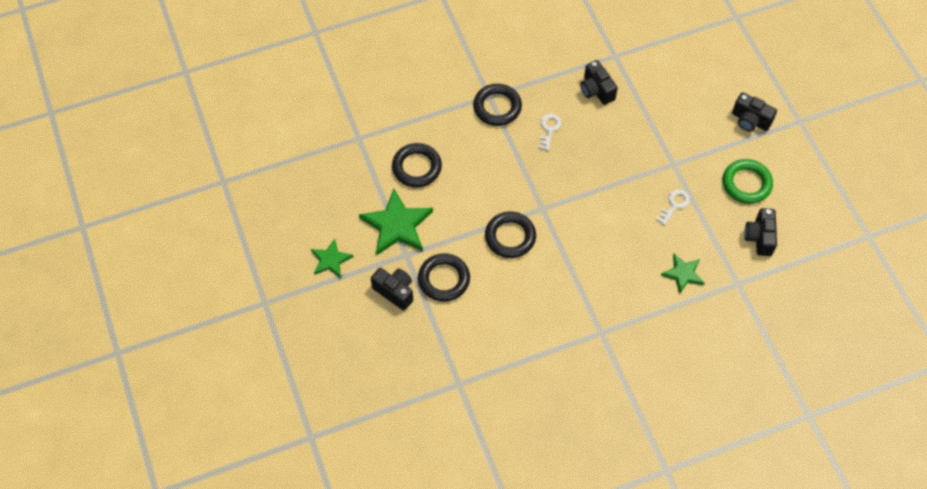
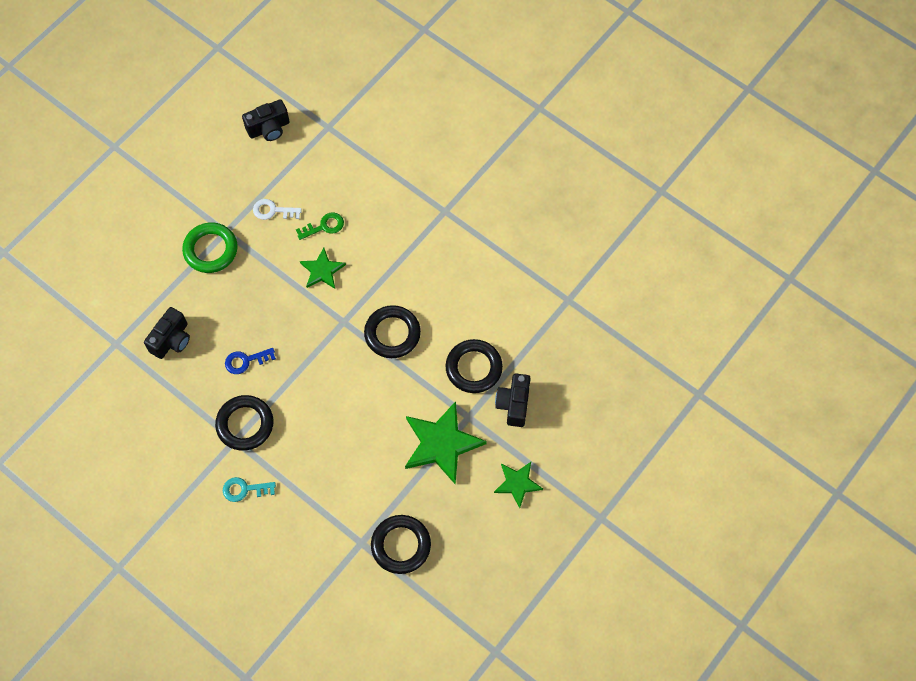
camera: 120 degrees left, 5 degrees up
(417, 167) = (364, 463): black ring -> black ring (401, 545)
(447, 86) = (244, 489): none -> turquoise key
(549, 129) = (246, 361): white key -> blue key
(638, 234) = (324, 226): none -> green key
(683, 274) = (344, 172): green star -> green star (322, 270)
(746, 184) = (214, 161): green ring -> green ring (210, 250)
(750, 120) = (136, 187): black camera -> none

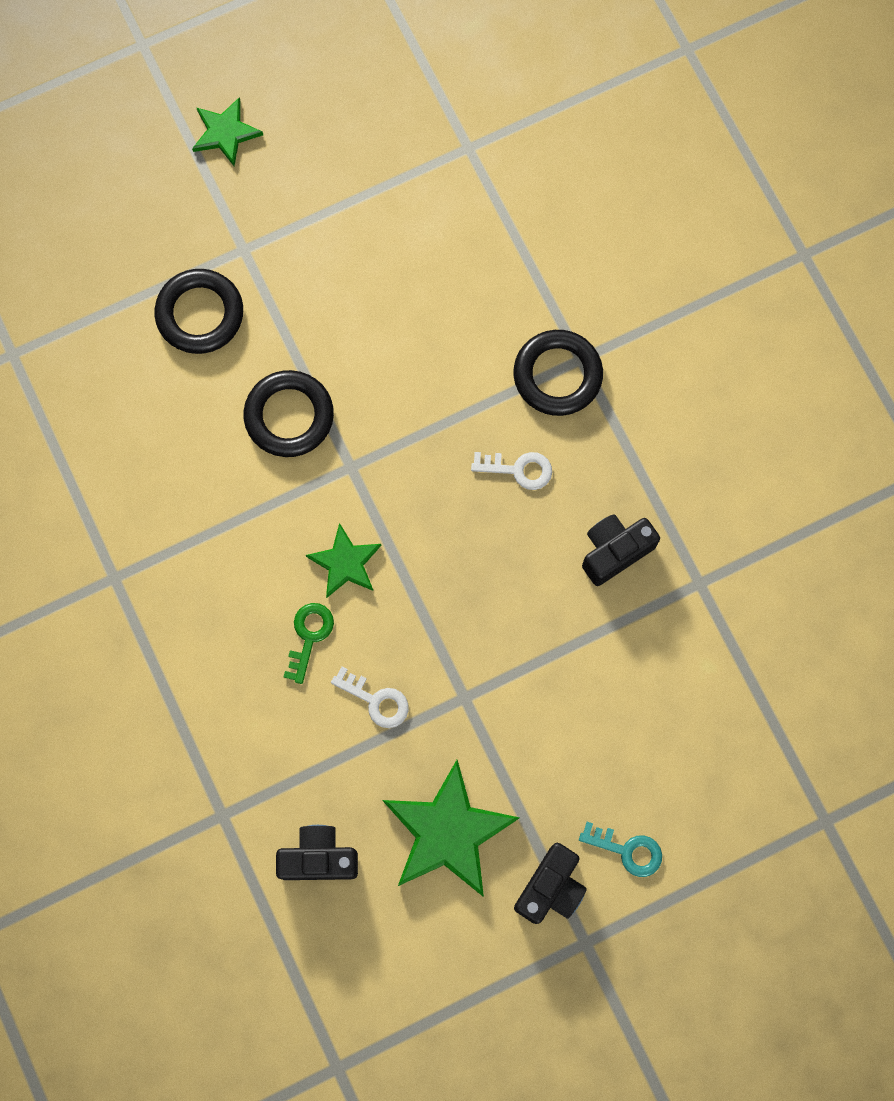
camera: 155 degrees left, 10 degrees up
(210, 250) = (500, 675): green ring -> none
(244, 489) = (594, 284): turquoise key -> turquoise key (627, 850)
(246, 361) = (518, 469): blue key -> white key
(324, 226) = (309, 636): green key -> green key turned 105 degrees clockwise
(401, 545) = (418, 122): black ring -> none
(442, 444) = (298, 229): green star -> green star (447, 832)
(514, 404) = (172, 239): black camera -> black camera (550, 887)

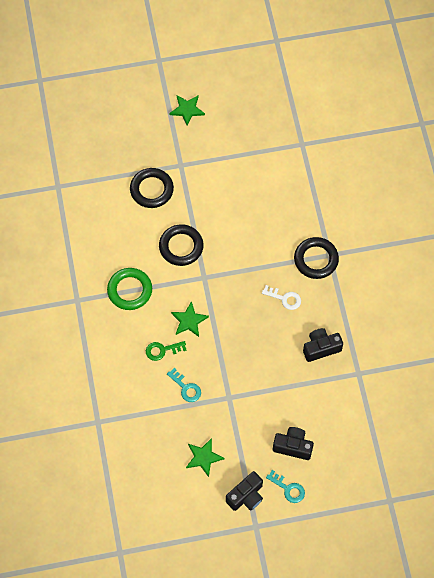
camera: 15 degrees right, 10 degrees down
(212, 531) = (130, 290): none -> green ring
(309, 636) = (162, 350): green key -> green key turned 135 degrees counterclockwise
(319, 857) = (138, 453): black camera -> black camera (293, 446)
(376, 700) = (186, 388): white key -> turquoise key
(447, 832) = (203, 457): green star -> green star, size x0.57

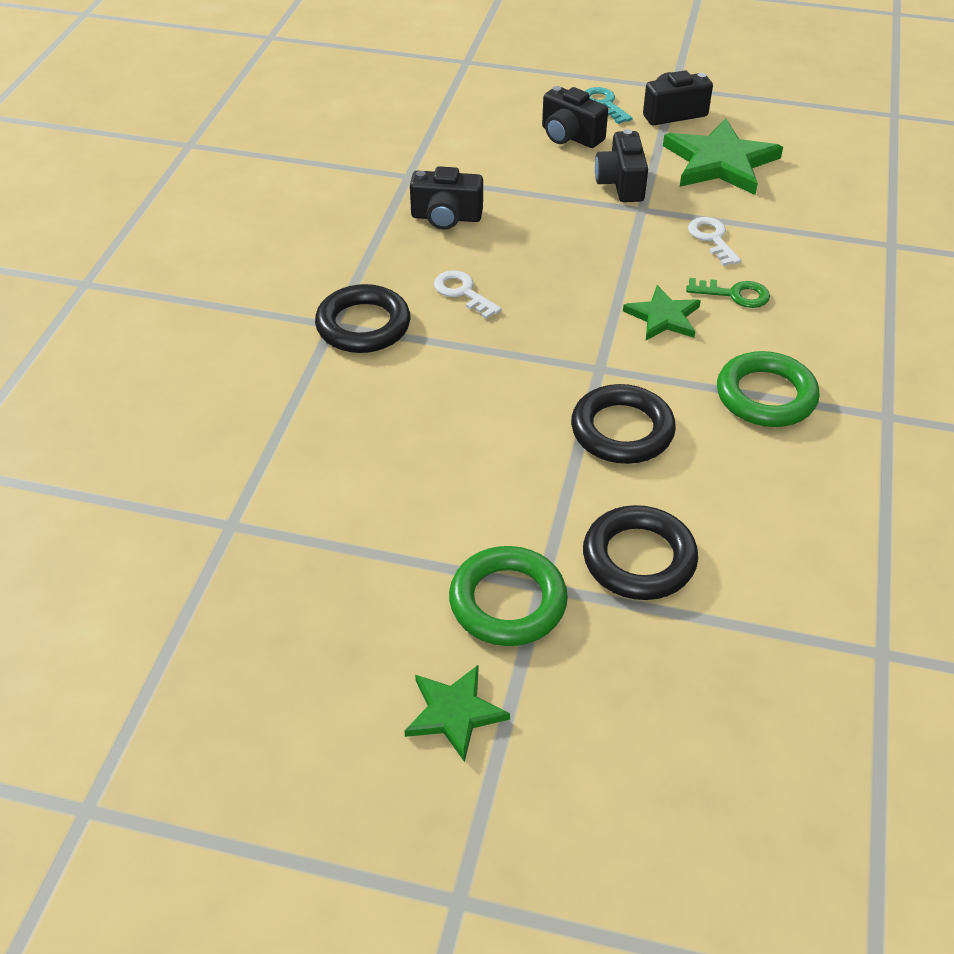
camera: 155 degrees left, 20 degrees down
(186, 388) = (712, 239): turquoise key -> white key
(189, 154) = (508, 602): none -> green ring
(203, 457) = (720, 162): green star -> green star, size x1.75
(248, 414) = (621, 184): none -> black camera

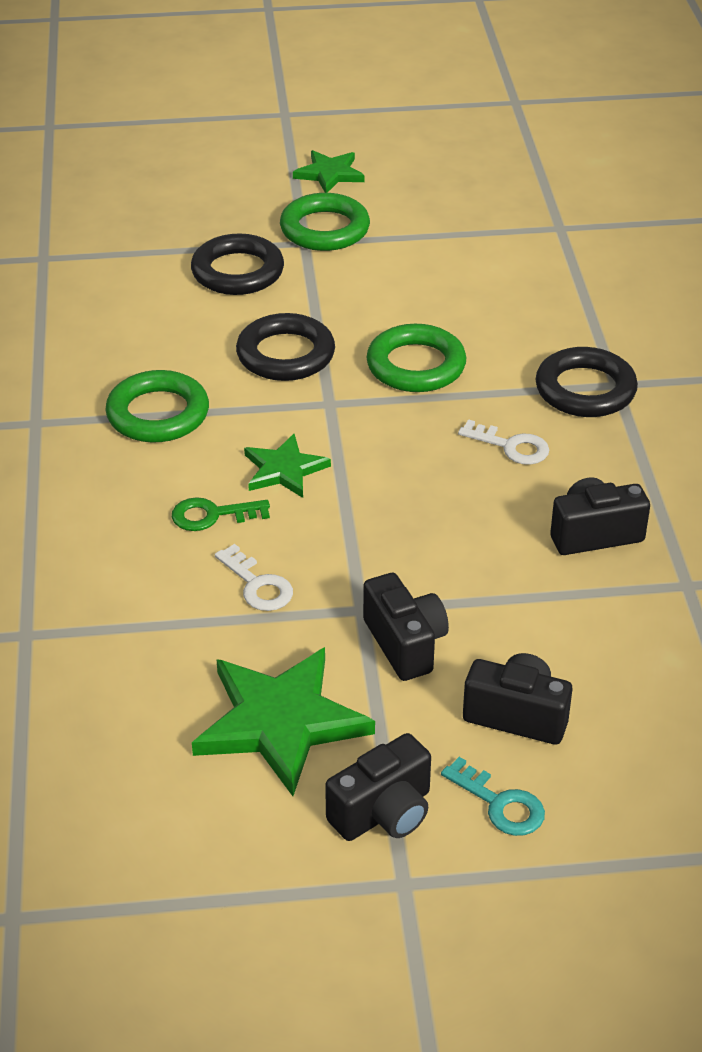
camera: 160 degrees right, 5 degrees down
(500, 386) = (416, 365): none -> green ring

